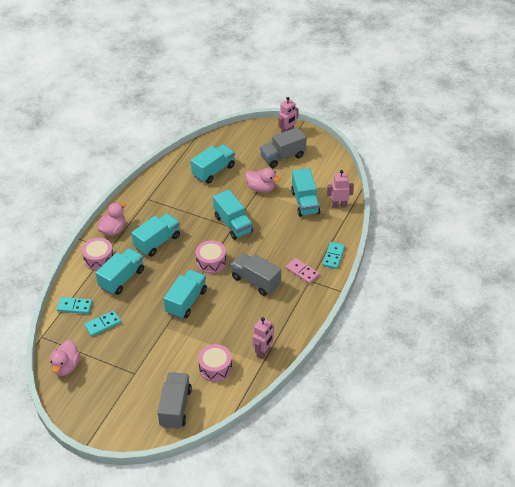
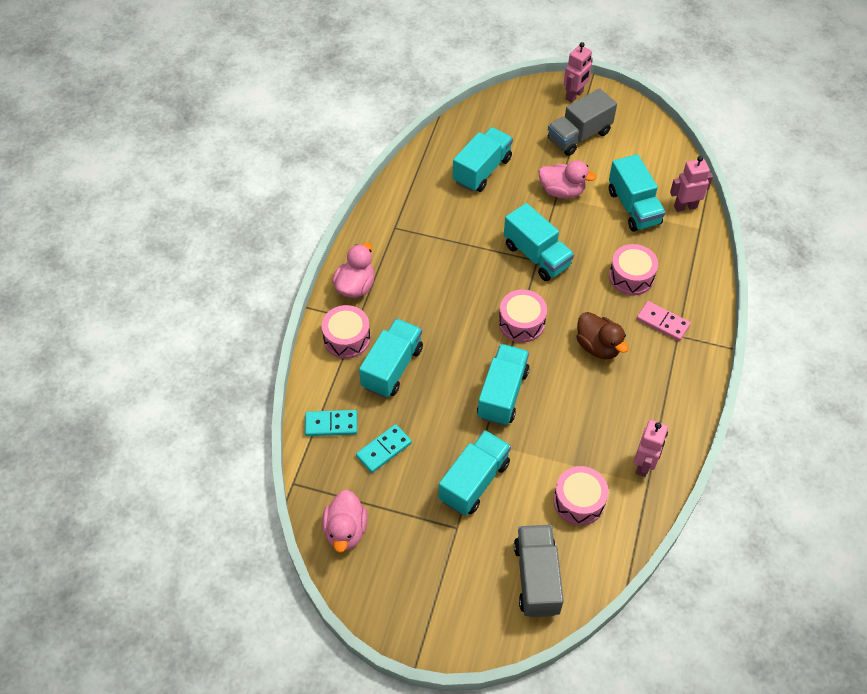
camera: 10 degrees left, 10 degrees up
(157, 242) = (430, 299): turquoise truck -> turquoise truck (474, 481)
(256, 281) = (598, 346): grey truck -> brown duck
(290, 243) = (631, 277): none -> pink drum
(333, 256) = (701, 291): turquoise domino -> none

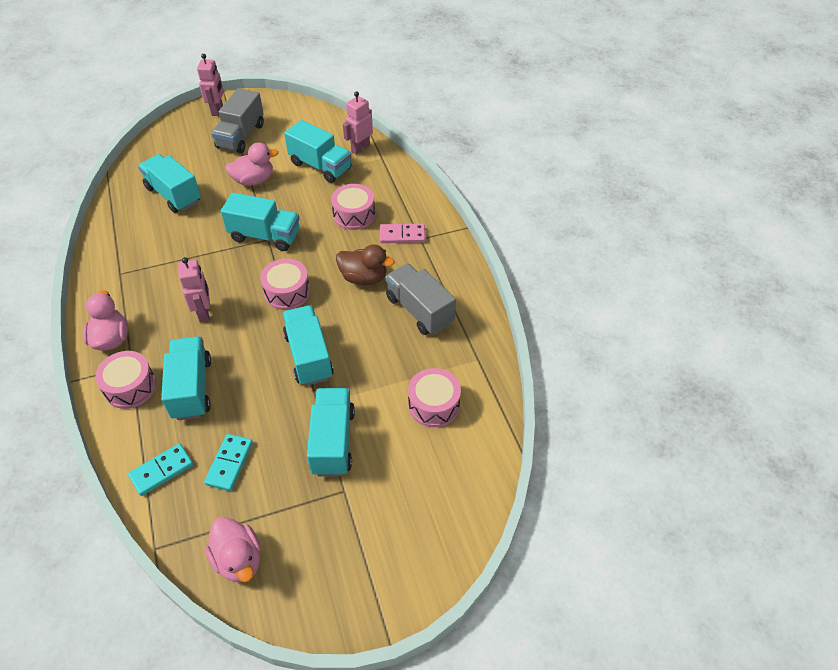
camera: 35 degrees left, 5 degrees down
(482, 170) = (173, 195): turquoise truck -> turquoise truck turned 45 degrees counterclockwise
(537, 578) = (444, 489): grey truck -> grey truck (419, 310)
(644, 465) = (464, 346): pink robot -> pink robot (204, 313)

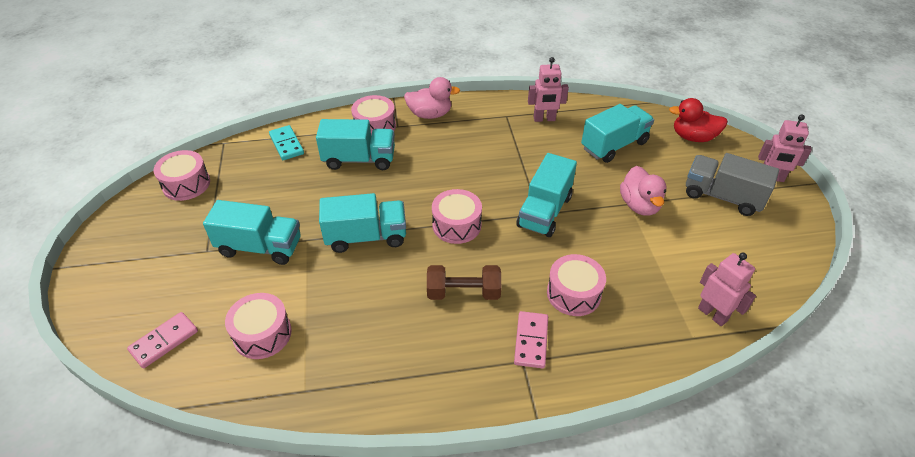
camera: 100 degrees right, 5 degrees down
(163, 147) = (693, 137): none -> red duck
(204, 313) = (444, 166): pink robot -> pink robot (544, 119)
(229, 463) = (273, 180): turquoise domino -> none
(238, 559) = (186, 184): pink duck -> pink drum
(320, 166) = (669, 267): turquoise truck -> none
(364, 278) = (463, 292): brown duck -> brown dumbbell
(419, 310) = (399, 341): grey truck -> none
(459, 481) = (164, 341): none -> pink domino

